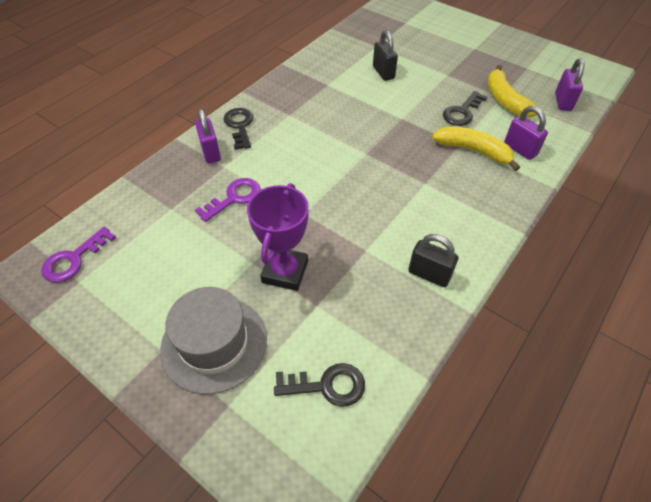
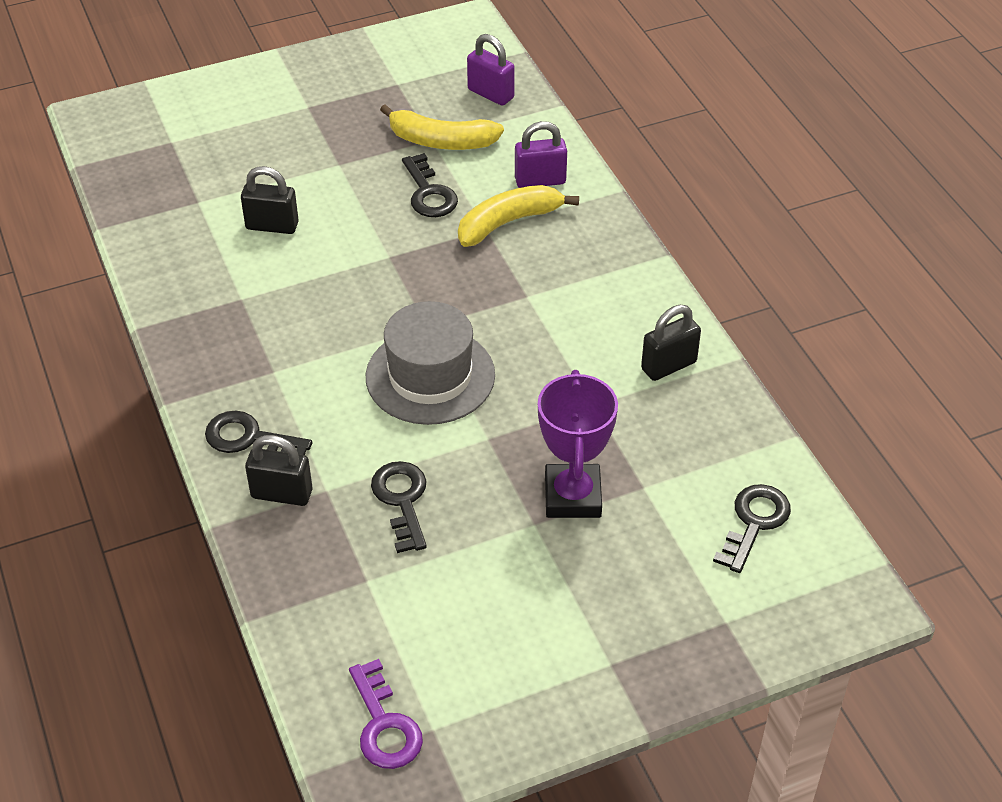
camera: 60 degrees left, 5 degrees down
(211, 152) = (282, 494): purple padlock -> black padlock
(214, 343) = (634, 606): grey hat -> grey hat (430, 376)
(234, 198) = (402, 500): purple key -> black key
(285, 272) = (572, 496): purple trophy -> purple trophy turned 45 degrees clockwise

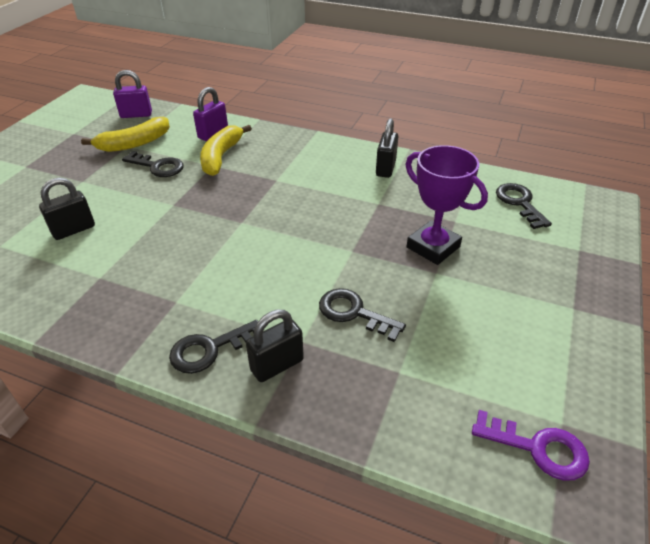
camera: 45 degrees left, 5 degrees down
(430, 376) = (278, 243): grey hat -> none

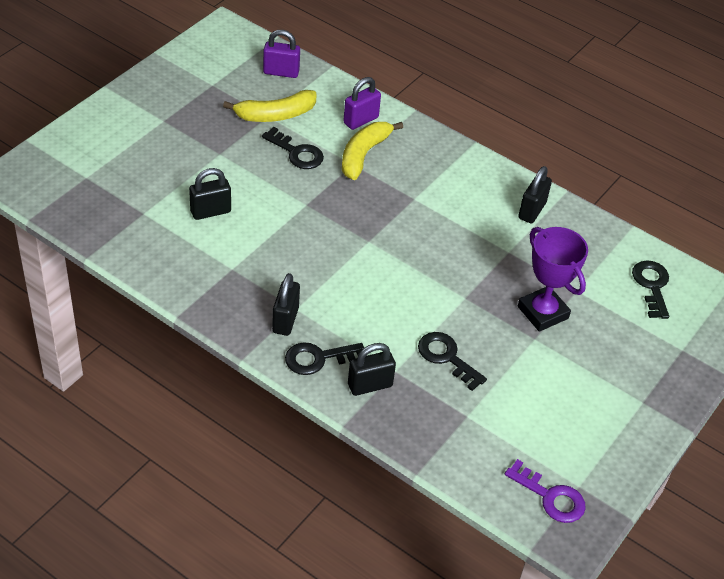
camera: 10 degrees right, 5 degrees up
(165, 316) = (285, 320): none -> black padlock

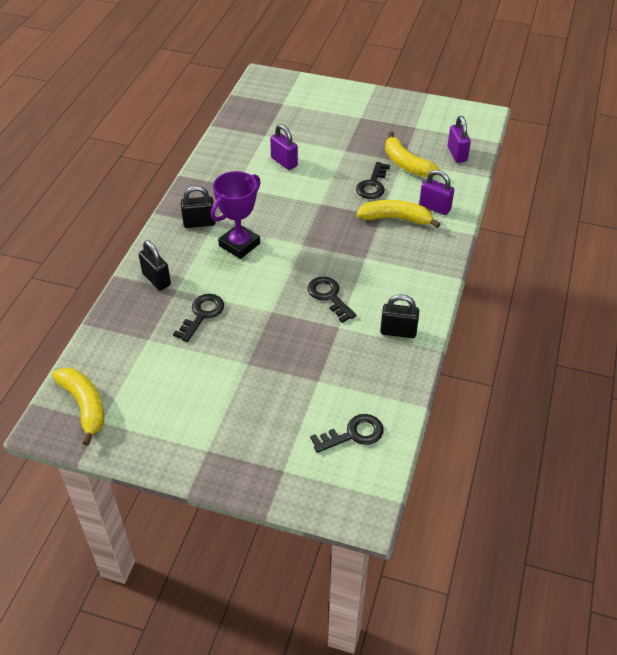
camera: 75 degrees right, 0 degrees up
(210, 211) = (284, 162): black padlock -> purple padlock
(318, 358) = (170, 248): black key -> black key (329, 296)
(542, 312) = (279, 363): purple trophy -> purple trophy (239, 245)
(550, 497) = (84, 405): purple key -> yellow banana

